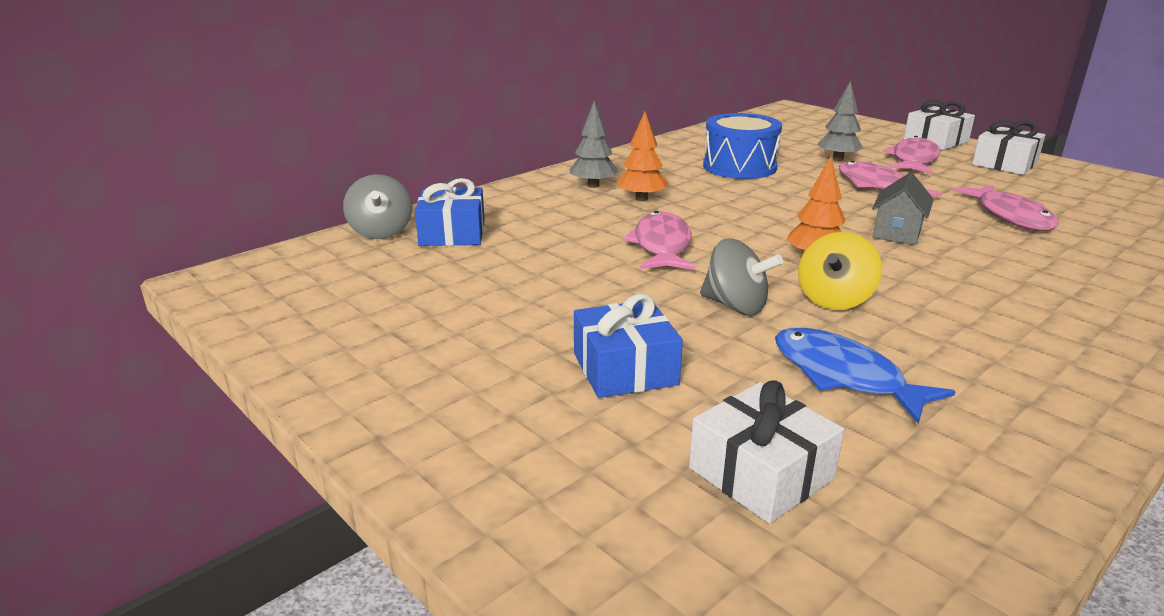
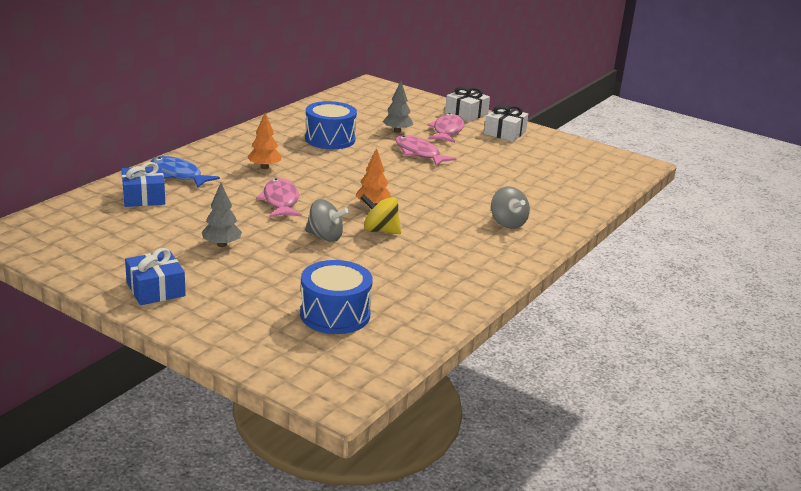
camera: 15 degrees left, 0 degrees up
(381, 232) = (95, 198): grey spinning top -> grey spinning top (507, 223)
(593, 186) = (230, 157): grey tree -> grey tree (221, 245)
(625, 369) = (266, 273): blue gift -> blue gift (155, 289)
(761, 473) = (335, 314): white gift -> blue drum
(834, 300) = (380, 231): yellow spinning top -> yellow spinning top turned 90 degrees clockwise
(844, 376) = (379, 270): blue fish -> blue fish (178, 175)
(897, 232) = (424, 187): grey house -> none
(1011, 216) = (494, 173): pink fish -> none

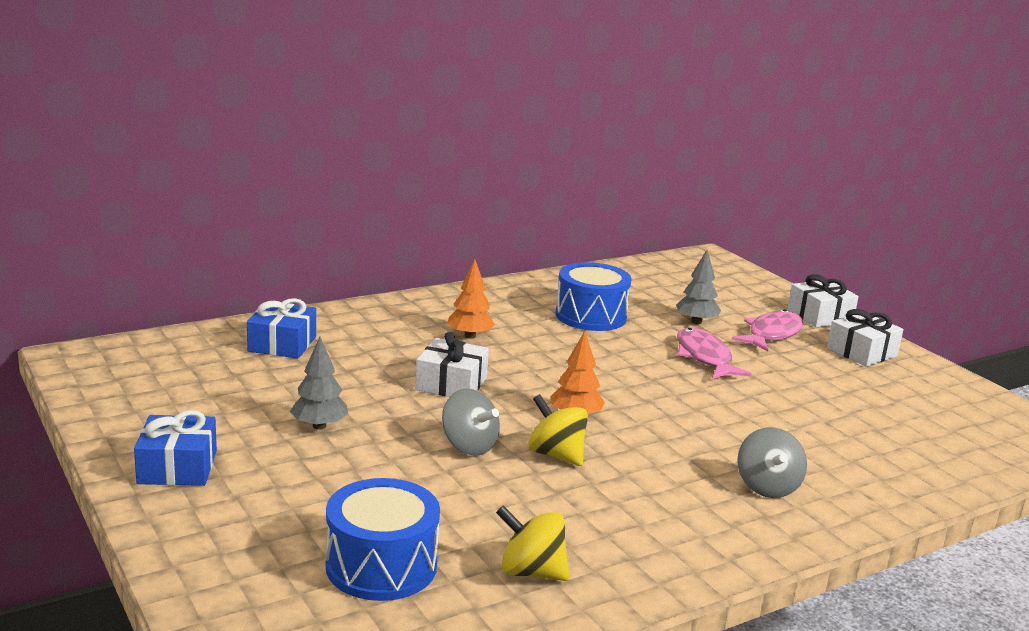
camera: 25 degrees right, 5 degrees down
(178, 175) = (351, 325): blue fish -> none
(280, 201) = (451, 384): pink fish -> white gift
(419, 297) = (531, 571): none -> yellow spinning top

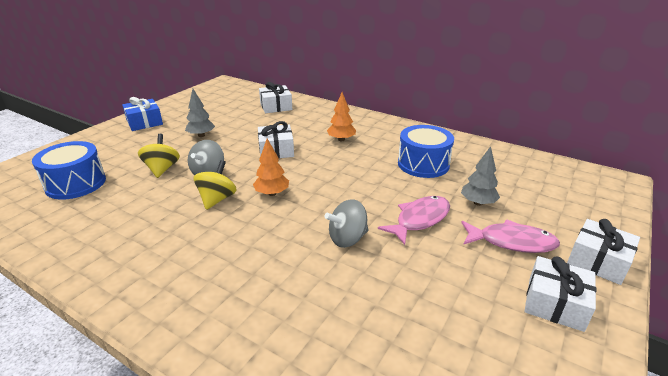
camera: 65 degrees right, 10 degrees up
(282, 344) = (276, 106): blue gift -> white gift
(531, 571) = (80, 224): yellow spinning top -> yellow spinning top (162, 169)
(767, 487) = (230, 293): grey spinning top -> grey spinning top (347, 239)

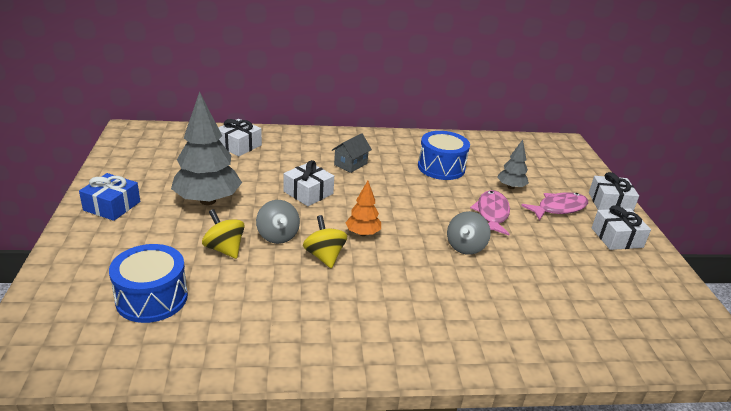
camera: 40 degrees left, 0 degrees up
(201, 135) = (207, 200): grey tree -> grey tree, size x1.95
(341, 139) = (350, 164): orange tree -> grey house

